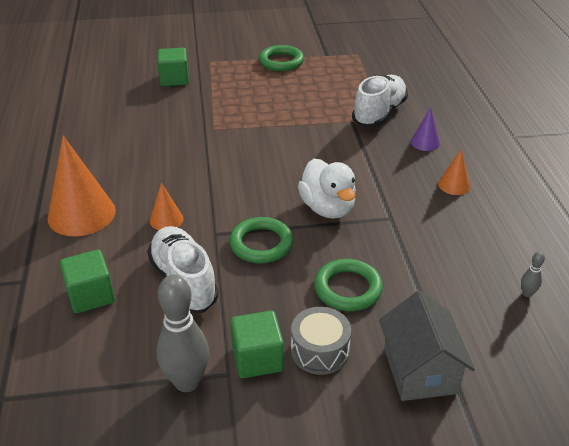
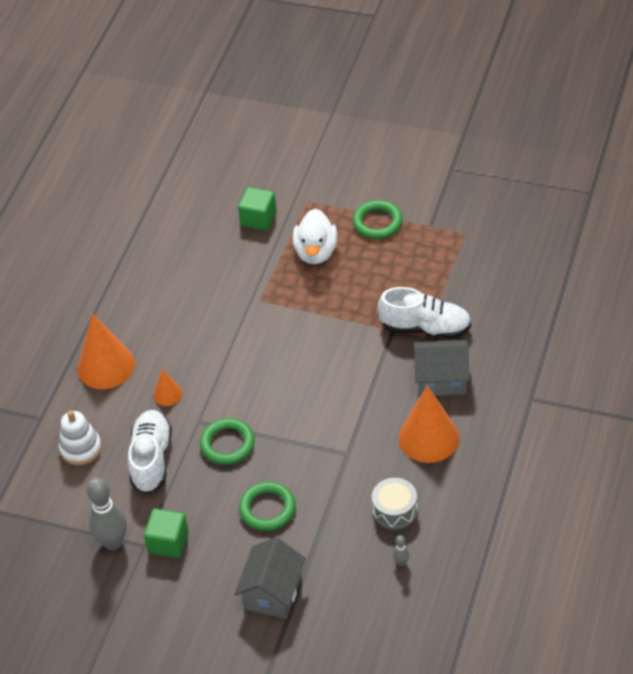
camera: 30 degrees right, 10 degrees up
(91, 295) = (81, 448): green cube -> white stacking toy
(320, 351) = (214, 552): grey drum -> grey drum (395, 510)
(327, 208) = (302, 426): white duck -> white duck (316, 252)
(379, 113) = (425, 328): white shoe -> white shoe turned 45 degrees clockwise
(425, 142) = (441, 379): purple cone -> grey house
(454, 185) = (428, 437): orange cone -> orange cone, size x2.00

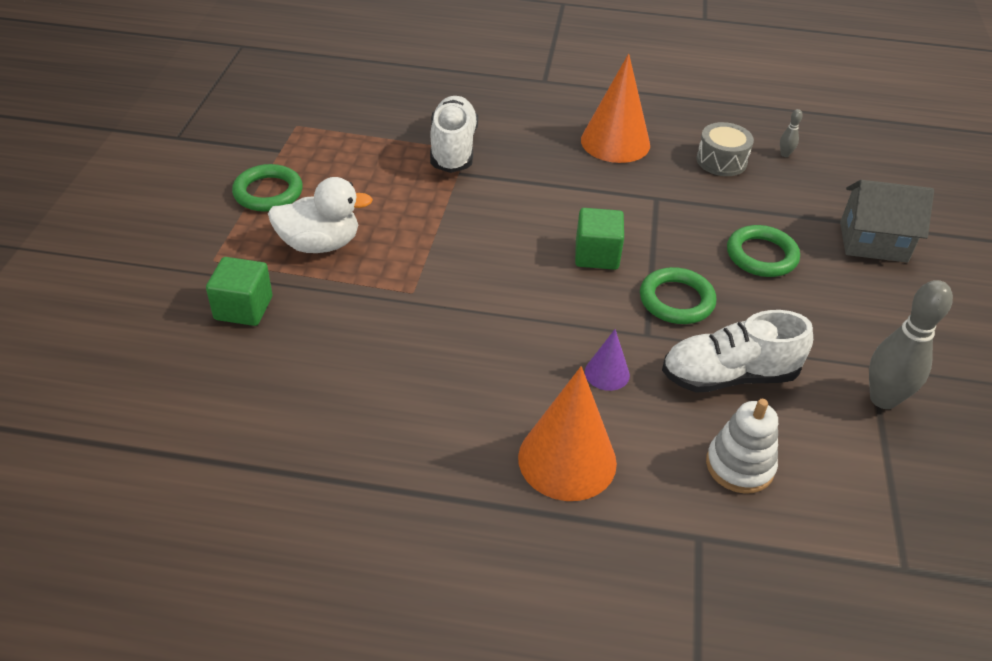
camera: 105 degrees left, 5 degrees down
(167, 394) = (607, 373): orange cone -> purple cone
(168, 542) = (853, 341): green cube -> green cube (596, 255)
(441, 379) = (530, 136): grey house -> none

